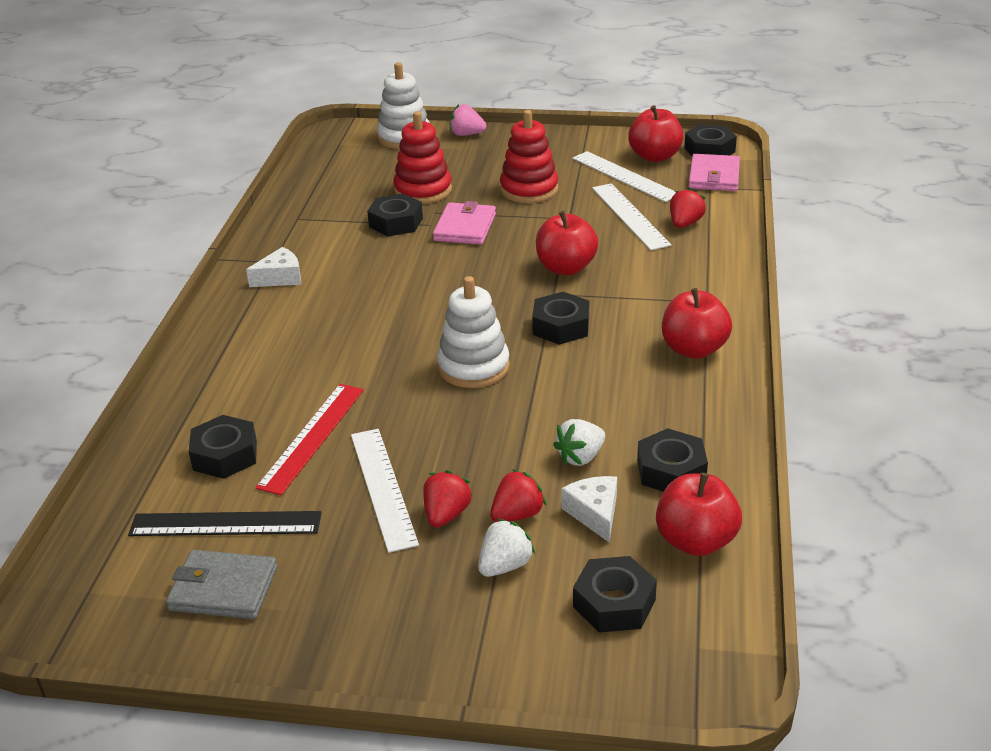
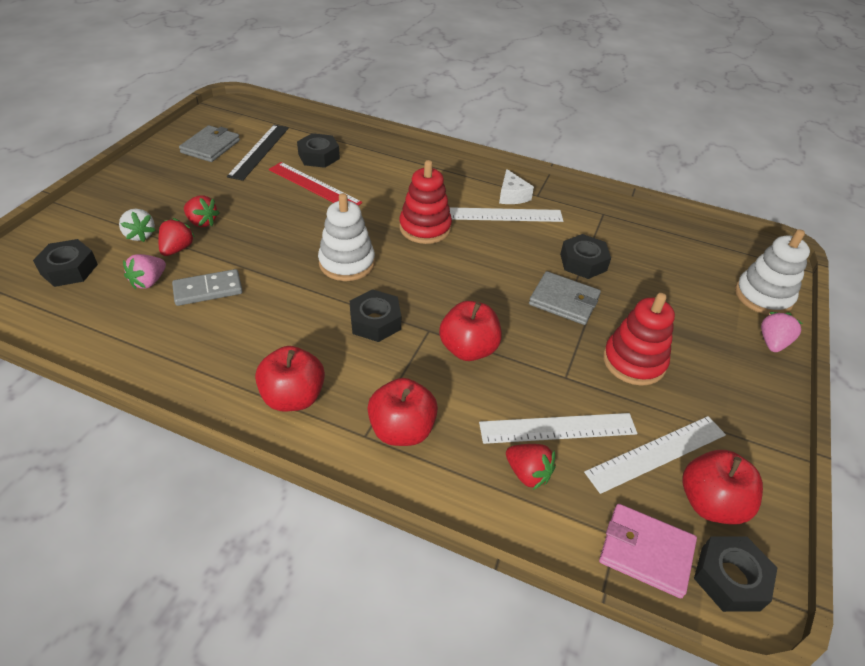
camera: 100 degrees right, 10 degrees up
(383, 487) = (246, 204): white ruler -> white ruler (505, 215)
(423, 190) = (642, 288): red stacking toy -> red stacking toy (425, 228)
(465, 227) = (564, 301): pink wallet -> grey wallet
(517, 515) = (177, 249): red strawberry -> red strawberry turned 135 degrees counterclockwise
(580, 457) = (208, 290): white strawberry -> grey domino
(594, 513) = (149, 281): white cheese -> pink strawberry
(671, 471) = (156, 331): black nut -> none
(695, 541) = (81, 320): red apple -> red apple (402, 430)

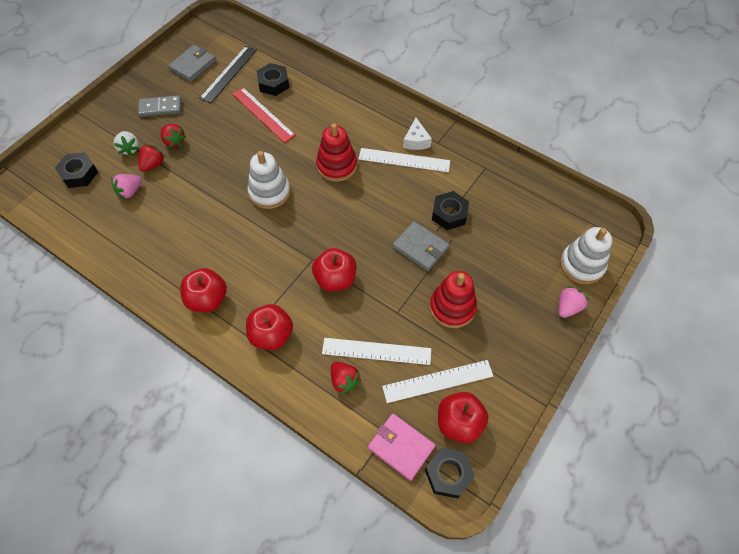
camera: 15 degrees right, 15 degrees up
(208, 290) = (168, 204): grey domino -> grey domino (160, 108)
(375, 321) = (276, 246): black nut -> none

